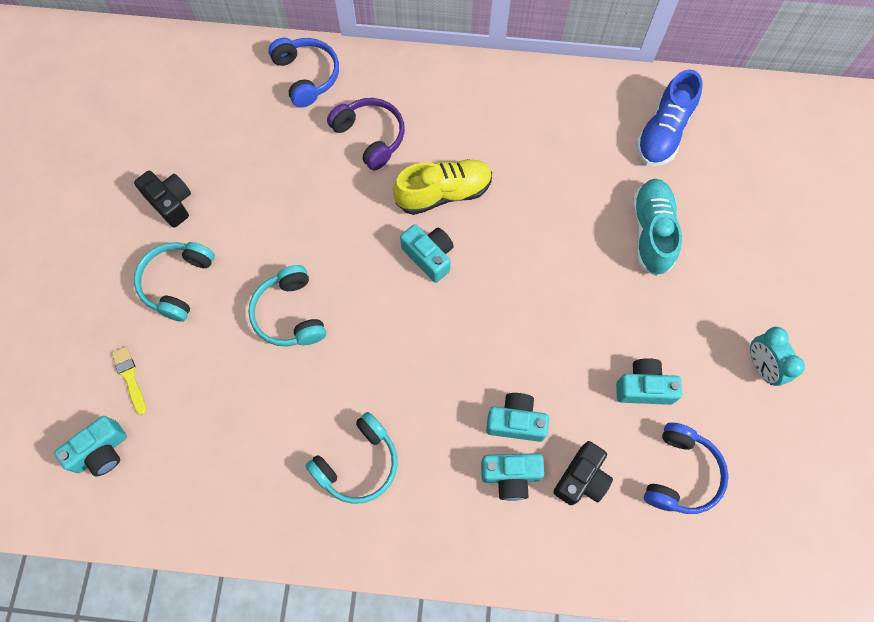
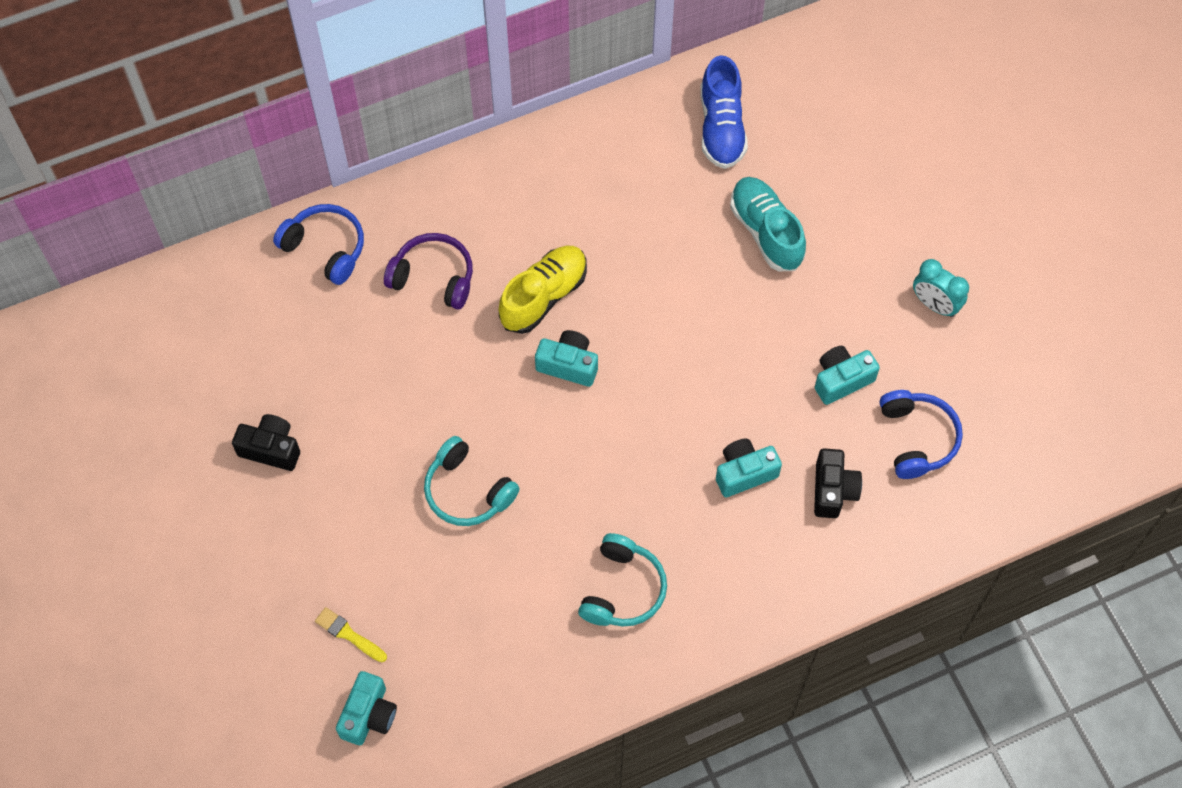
camera: 30 degrees left, 5 degrees down
(177, 283) = (333, 521): turquoise headphones -> none
(510, 476) = (769, 523): turquoise camera -> none

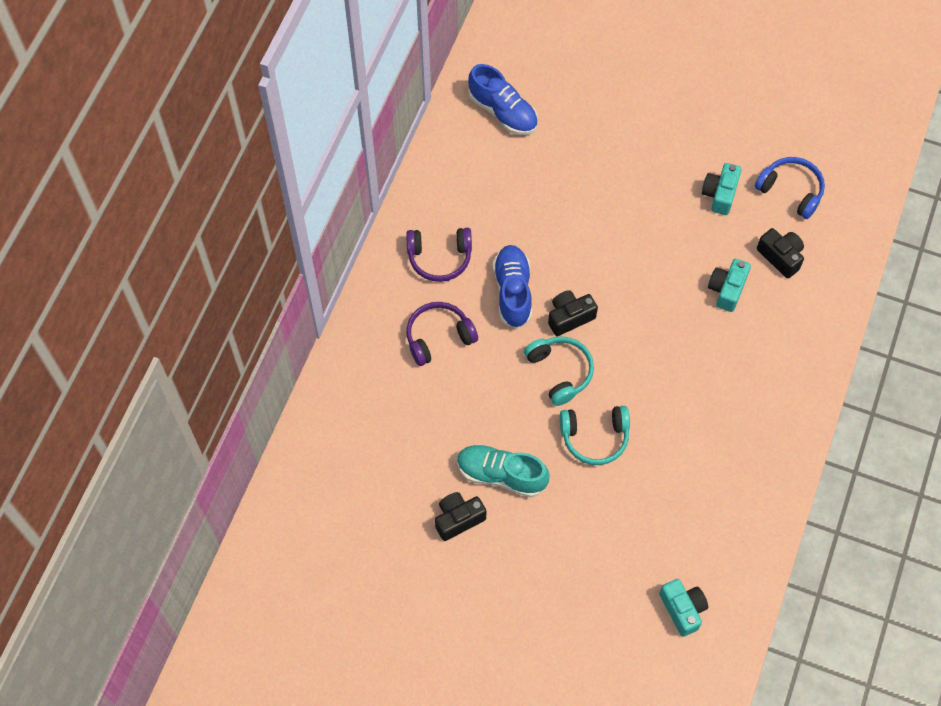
camera: 45 degrees left, 0 degrees up
(325, 248) = (356, 377): blue headphones -> none
(348, 634) = (621, 577): yellow brush -> none
(514, 209) = (439, 258): none -> purple headphones
(543, 296) = (512, 292): yellow shoe -> blue shoe
(568, 365) = (569, 317): turquoise camera -> black camera
(622, 589) = (736, 411): turquoise headphones -> turquoise headphones (560, 372)
(766, 232) = (592, 149): turquoise shoe -> turquoise shoe (501, 475)
(934, 305) = (721, 112): turquoise clock -> none

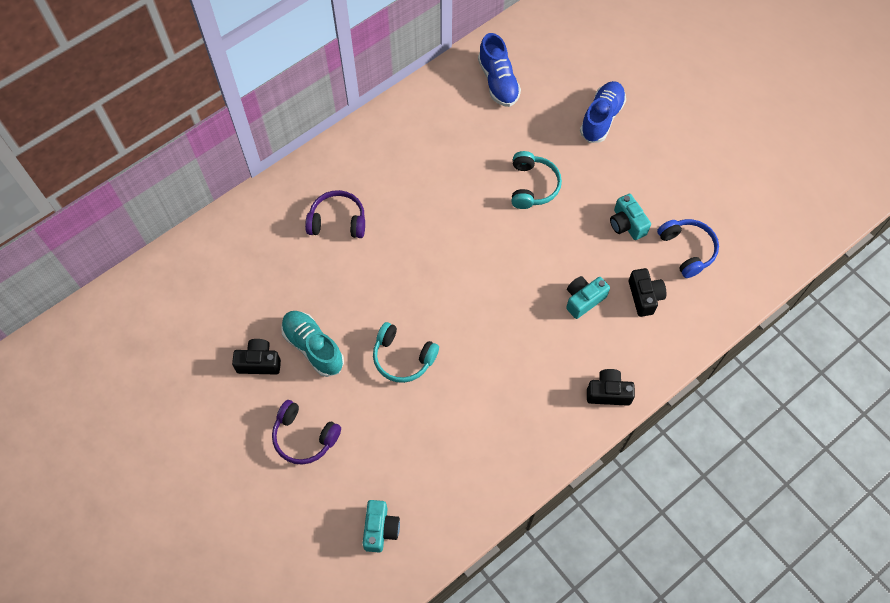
camera: 30 degrees right, 0 degrees up
(439, 258) = (378, 164): purple headphones -> purple headphones (304, 437)
(512, 292) = (415, 216): blue shoe -> blue shoe (601, 118)
(560, 372) = (410, 294): turquoise headphones -> turquoise headphones (532, 186)
(569, 317) = (445, 257): black camera -> black camera (608, 392)
(720, 194) = (626, 224): turquoise camera -> turquoise camera turned 75 degrees counterclockwise

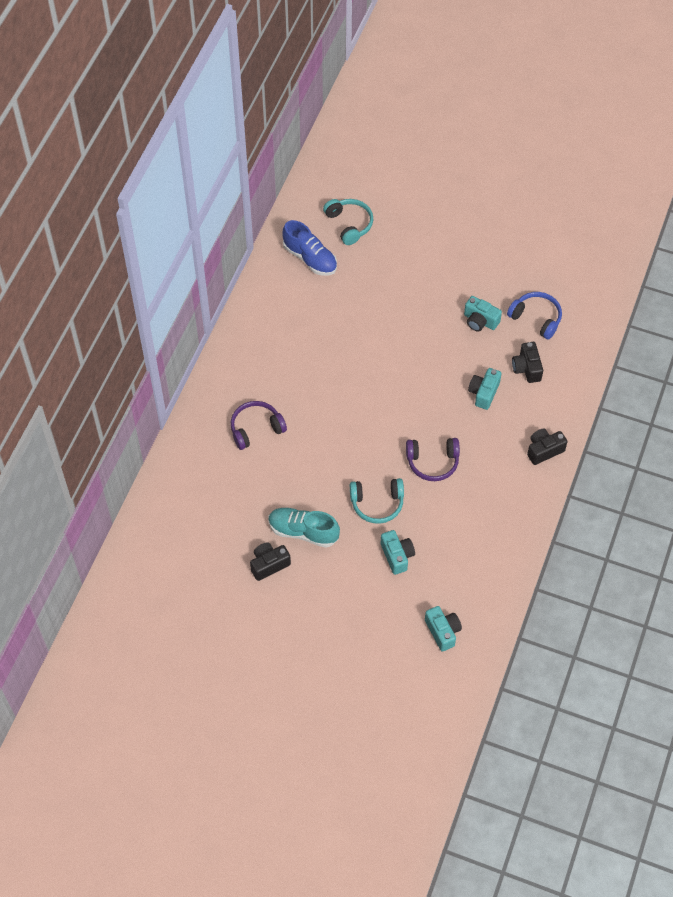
camera: 30 degrees left, 5 degrees down
(304, 437) = (342, 599): purple headphones -> purple headphones (432, 462)
(387, 422) = (397, 556): none -> turquoise camera
(532, 186) = (390, 327): turquoise headphones -> turquoise headphones (349, 224)
(601, 118) = (409, 249): blue shoe -> none
(644, 297) = (526, 368): black camera -> black camera turned 150 degrees counterclockwise

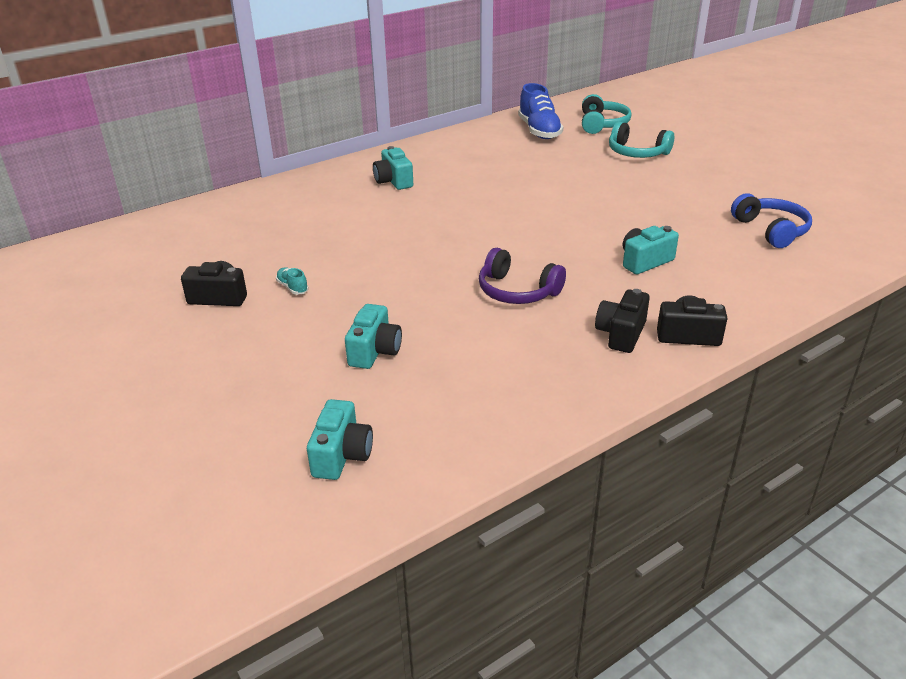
camera: 35 degrees right, 25 degrees down
(256, 428) = (349, 204): purple headphones -> none
(303, 532) = (292, 287): turquoise shoe -> turquoise shoe, size x0.45
(377, 503) = (407, 298): turquoise headphones -> turquoise headphones (637, 153)
(480, 321) = (692, 212): turquoise camera -> turquoise camera (393, 181)
(526, 368) = (724, 261): black camera -> black camera (621, 334)

